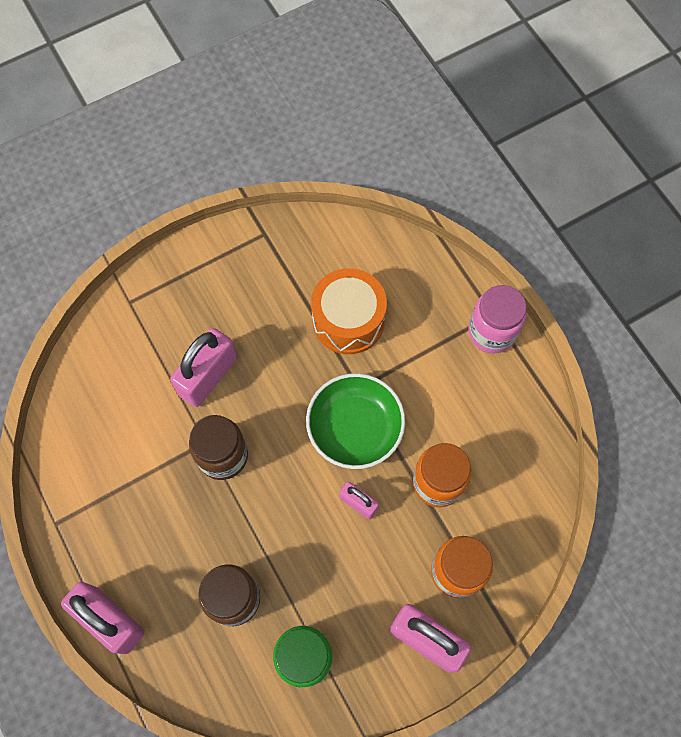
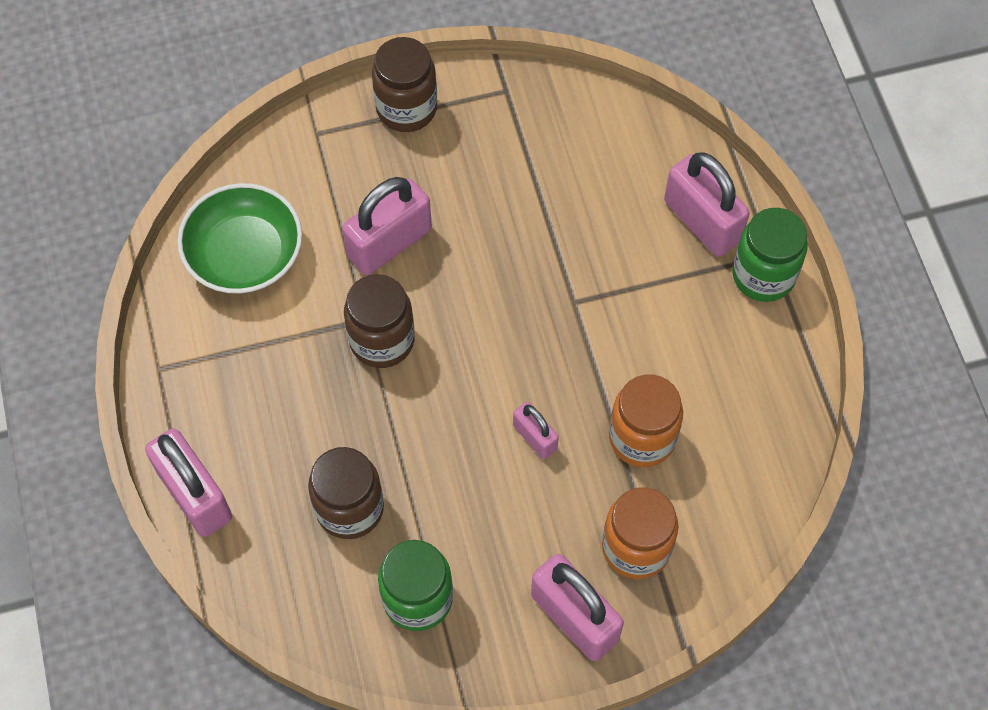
camera: 15 degrees right, 5 degrees down
(193, 266) = (406, 108): none -> brown jar
(348, 320) = (583, 218): orange drum -> none
(355, 428) = (555, 348): green bowl -> green bowl (244, 254)
(436, 301) = (702, 221): none -> pink padlock
(491, 332) = (763, 275): pink jar -> green jar

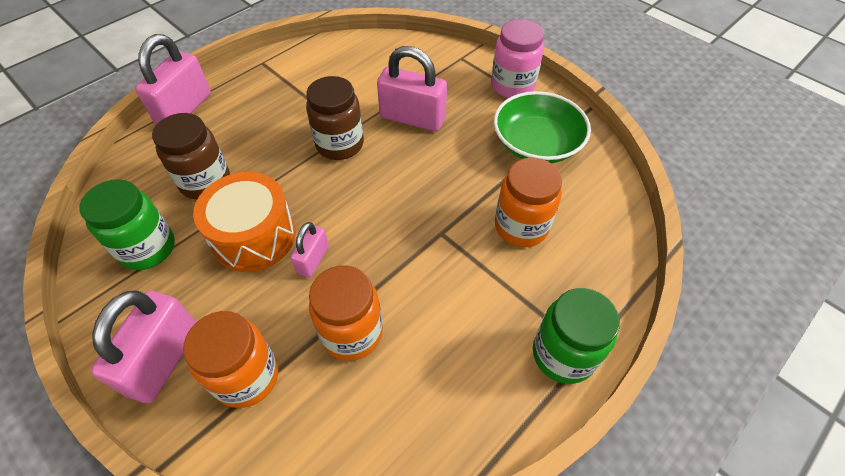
camera: 60 degrees right, 10 degrees down
(244, 254) = (358, 63): green bowl -> green bowl (536, 144)
(406, 108) = (512, 86): brown jar -> pink jar
(467, 484) = (254, 236): none -> orange drum
(612, 225) = (521, 226): none -> orange jar
(702, 221) = (573, 284): pink padlock -> none

